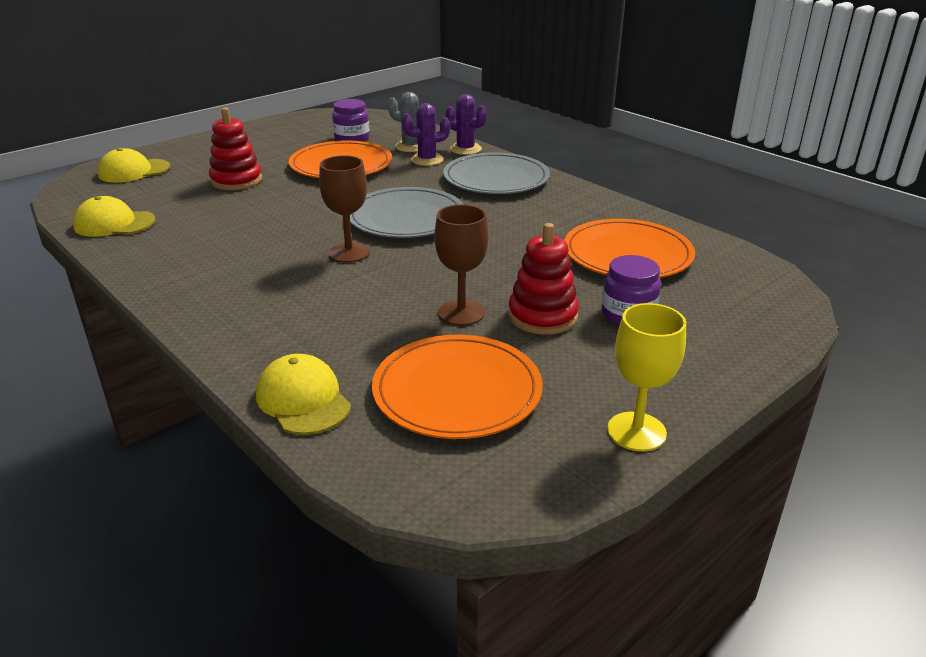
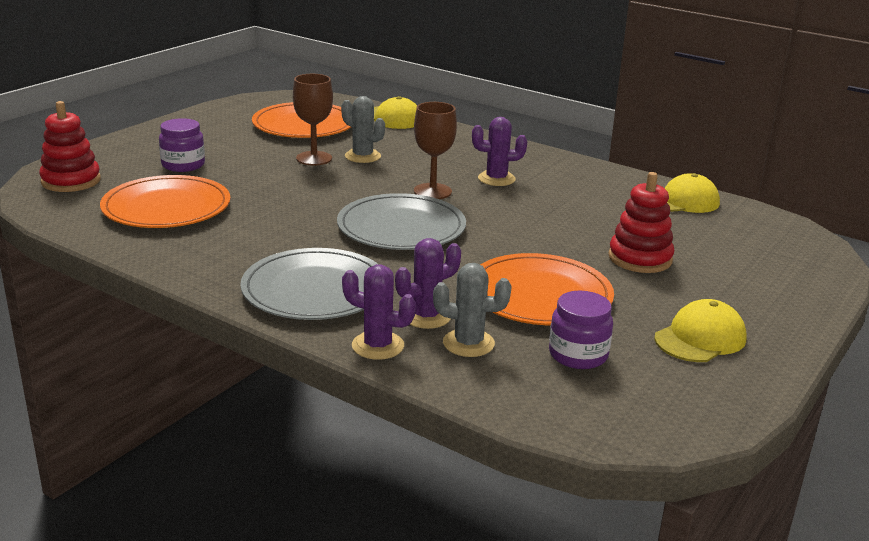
camera: 165 degrees right, 5 degrees down
(134, 171) = (781, 262): yellow cap -> yellow cap (700, 338)
(265, 263) = (496, 179): none -> purple cactus
(397, 311) = (362, 156): none -> grey cactus
(542, 316) = (251, 160): red stacking toy -> red stacking toy (71, 181)
(636, 431) = (198, 117): yellow goblet -> none

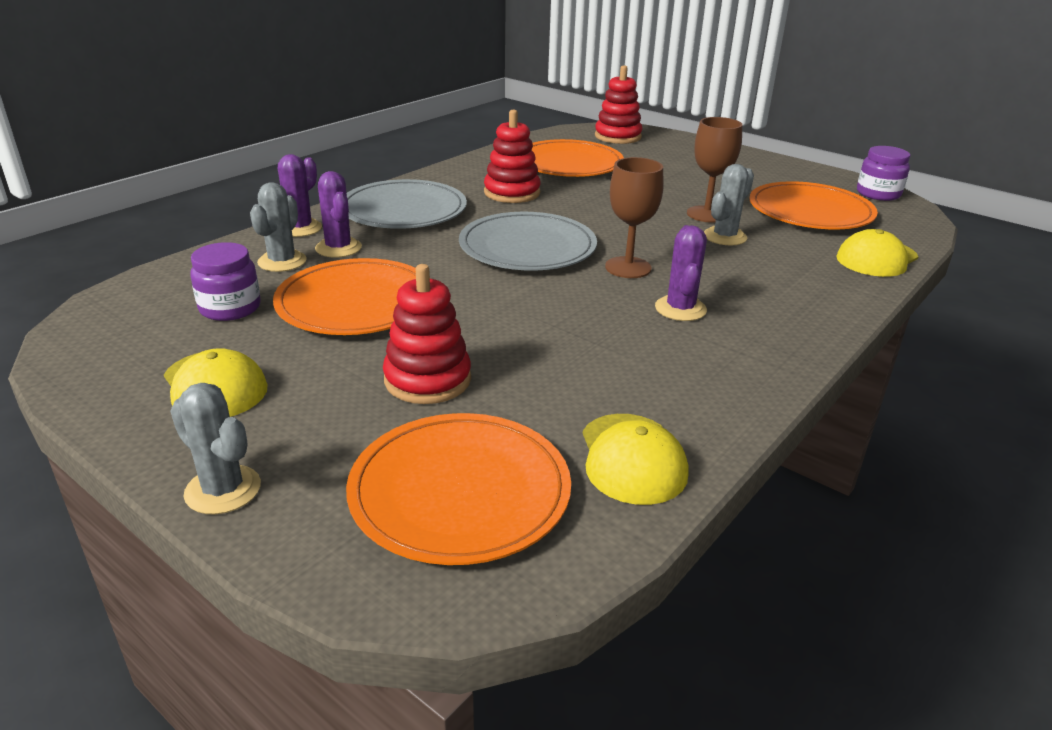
camera: 95 degrees right, 5 degrees up
(183, 165) = (666, 166): purple jar -> purple jar (878, 194)
(260, 235) = (512, 193): none -> red stacking toy
(745, 244) = (460, 491): none -> orange plate
(803, 313) = (223, 490): none -> grey cactus

